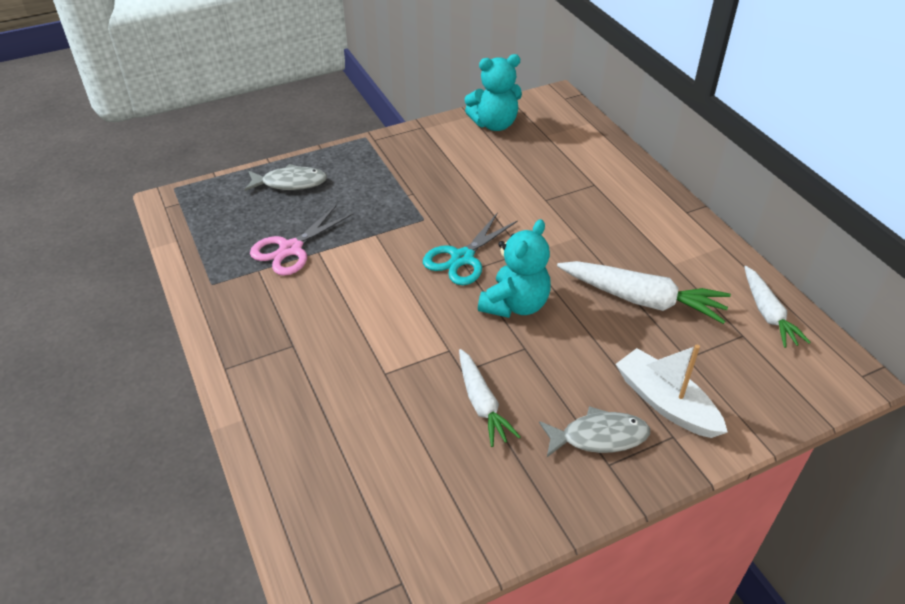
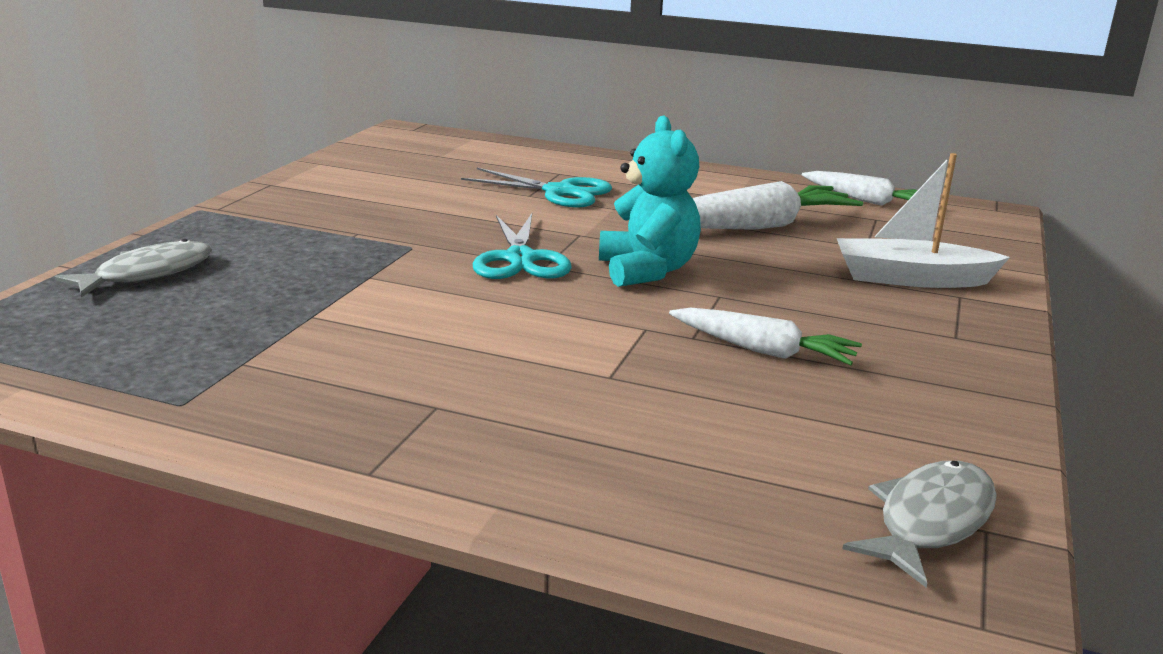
camera: 45 degrees left, 20 degrees down
(291, 249) = (263, 327): pink scissors -> none
(494, 124) = (364, 162): turquoise teddy bear -> none
(567, 205) = (559, 192): none -> turquoise scissors
(599, 437) = (910, 323): grey fish -> grey fish (930, 521)

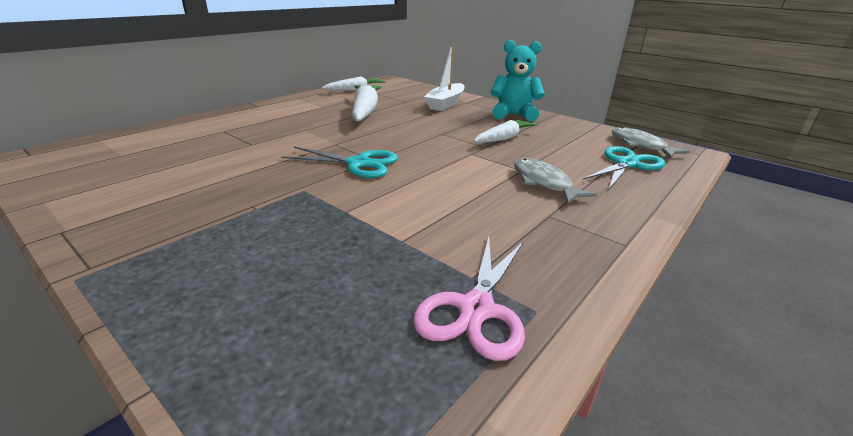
camera: 70 degrees left, 5 degrees up
(147, 274) = (238, 322): grey fish -> grey fish (543, 183)
(180, 370) = (476, 309): none -> pink scissors
(559, 192) = (259, 136): turquoise scissors -> turquoise scissors (627, 164)
(647, 271) = (401, 140): turquoise teddy bear -> turquoise teddy bear (513, 115)

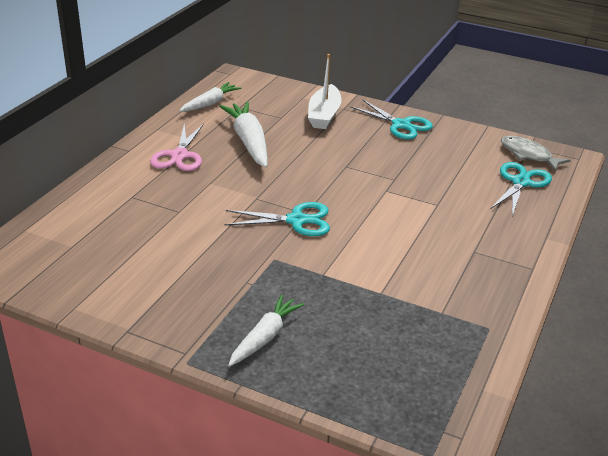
camera: 15 degrees left, 5 degrees up
(476, 309) = (454, 333): pink scissors -> pink scissors (179, 155)
(504, 138) = (406, 164): white carrot -> white carrot (265, 337)
(513, 115) = (401, 125): turquoise teddy bear -> turquoise scissors
(543, 183) = (460, 217): grey fish -> none

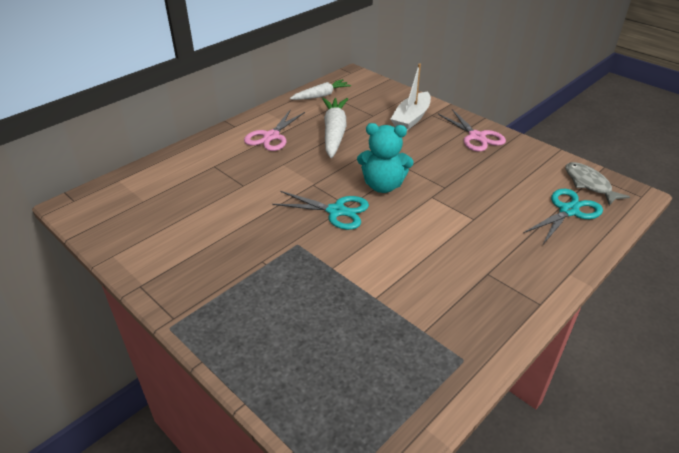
camera: 20 degrees right, 5 degrees up
(265, 337) = (248, 318): white carrot -> none
(331, 187) = (383, 185): none -> turquoise teddy bear
(401, 125) = (476, 137): turquoise scissors -> pink scissors

